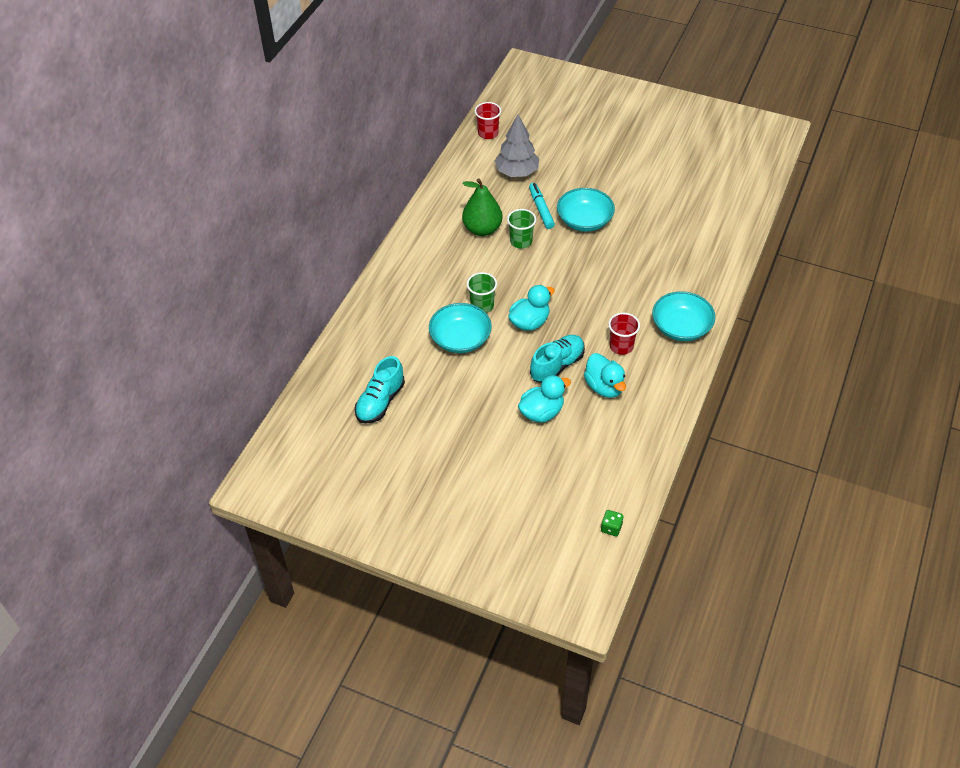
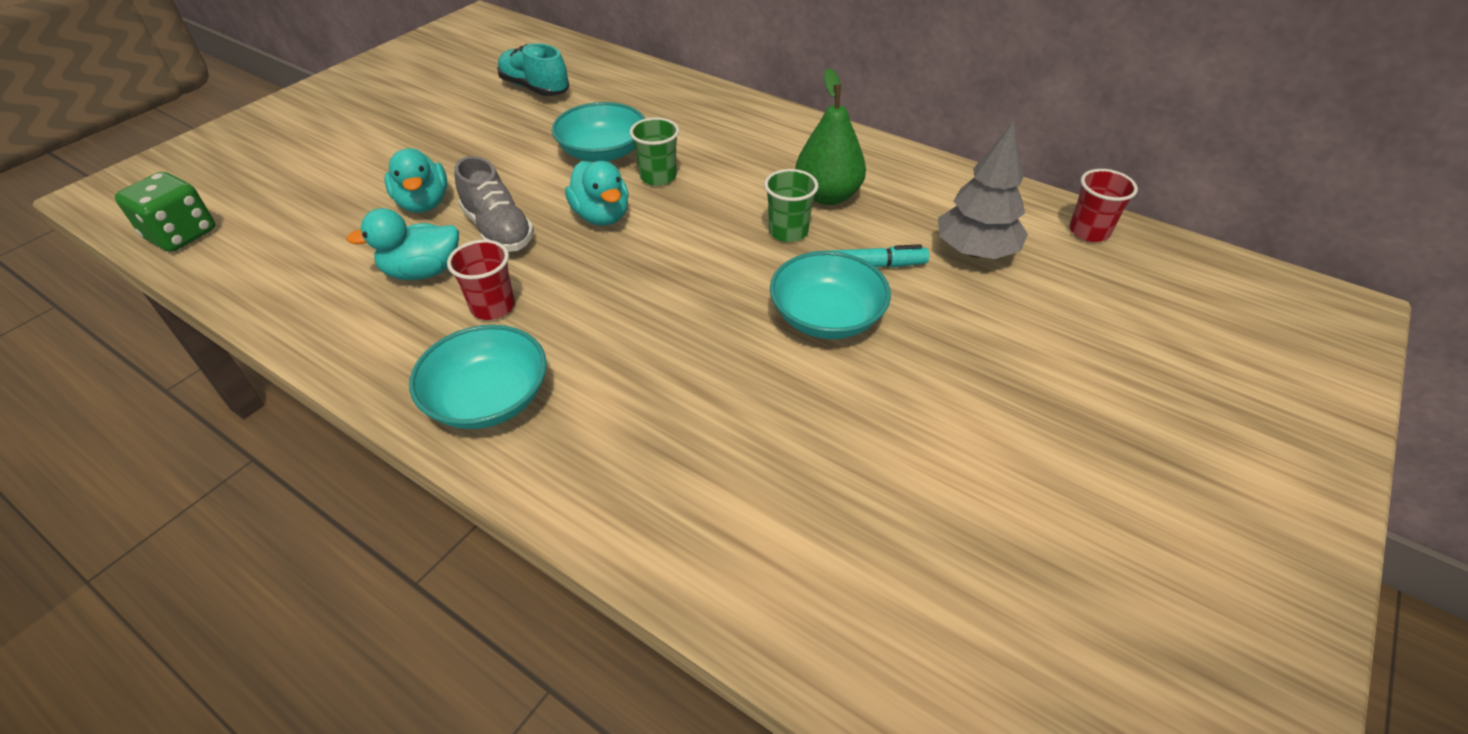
camera: 100 degrees right, 5 degrees down
(557, 365) = (498, 230): turquoise shoe -> grey shoe
(611, 528) = (182, 234): green dice -> green dice, size x1.97

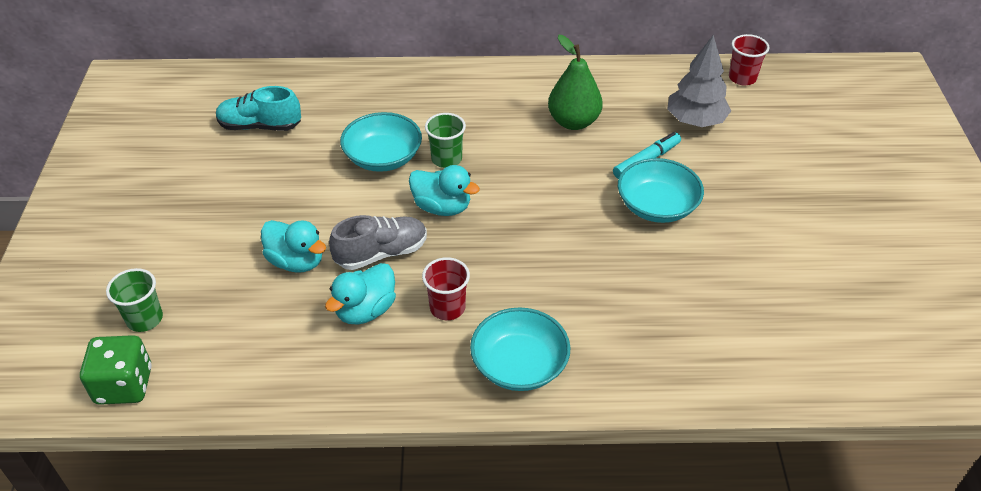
camera: 35 degrees left, 0 degrees up
(498, 230) = (381, 253): grey shoe -> grey shoe turned 45 degrees counterclockwise
(788, 232) = (576, 160): green cup -> green cup (145, 319)

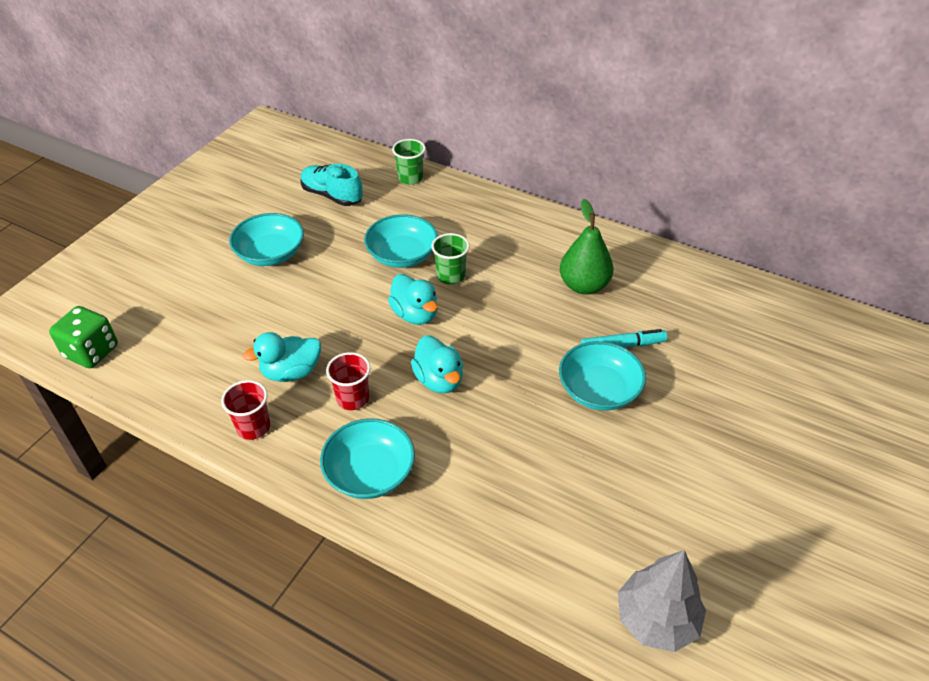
camera: 30 degrees right, 0 degrees up
(145, 319) = (141, 309): green cup -> green cup (410, 178)
(243, 207) = (270, 254): none -> turquoise bowl
(296, 261) = (274, 311): turquoise duck -> turquoise duck (439, 380)
(381, 253) = (339, 332): grey shoe -> none
(695, 121) = (699, 328): grey tree -> grey tree (656, 619)
(742, 78) = (780, 305): red cup -> red cup (253, 427)

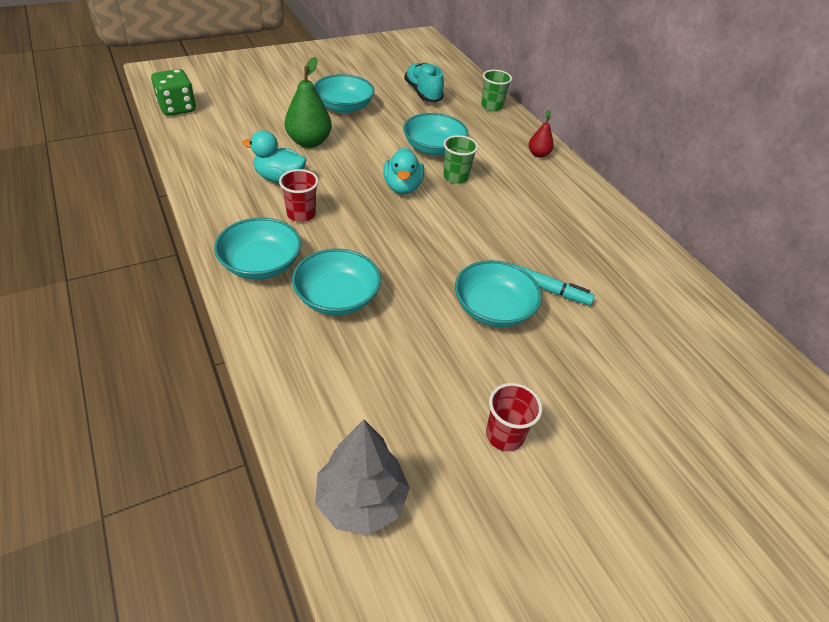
camera: 30 degrees right, 0 degrees up
(253, 427) = (220, 196): red cup -> red cup (504, 435)
(439, 380) = (374, 235): turquoise duck -> none
(468, 461) = (337, 297): none -> turquoise bowl
(498, 211) = (538, 154): none -> red pear
(584, 286) = (558, 233): green pear -> green pear (309, 142)

